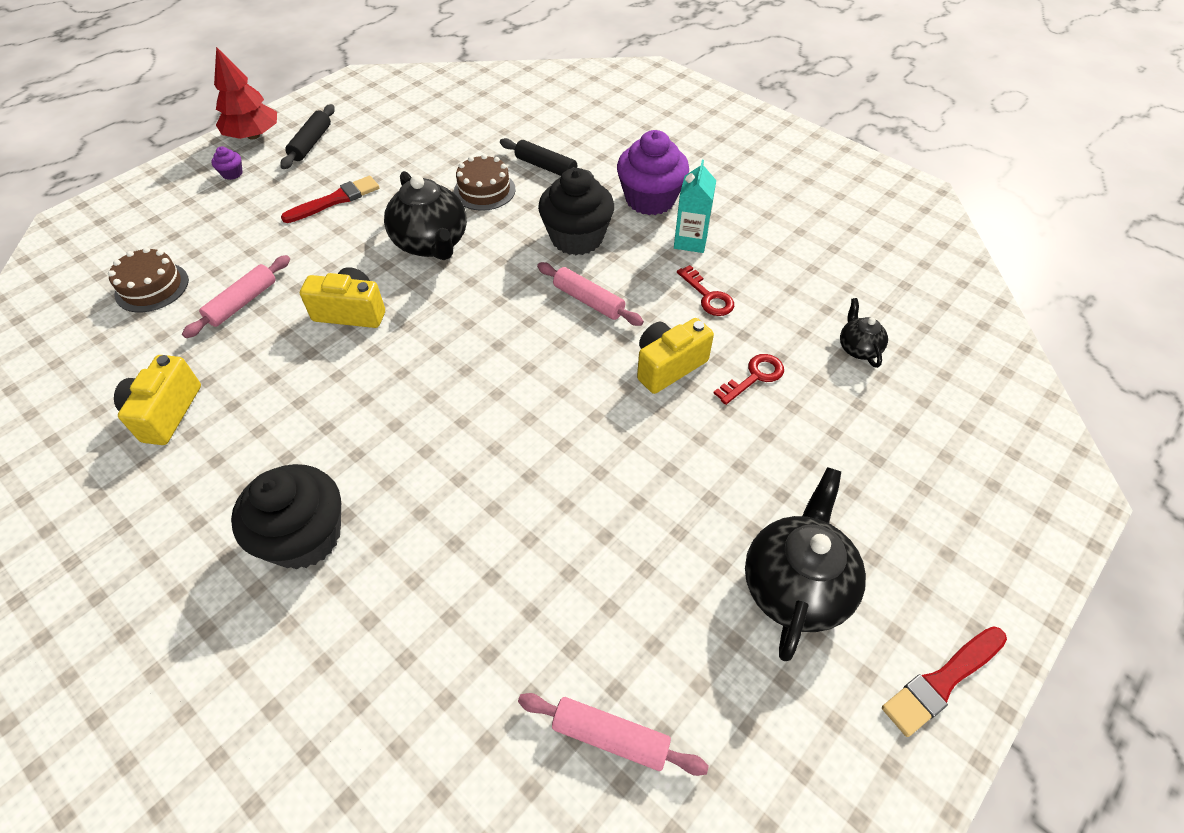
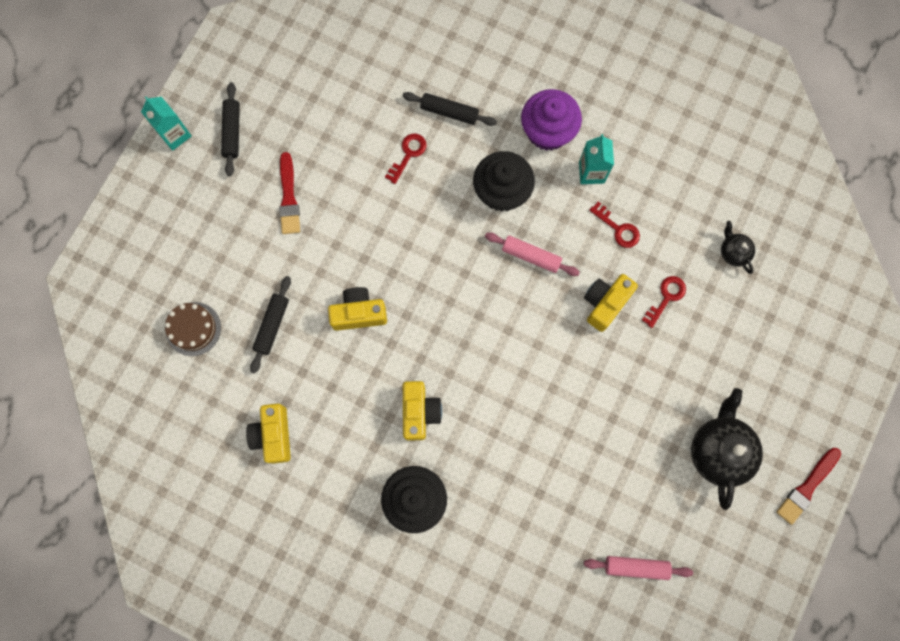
camera: 15 degrees left, 25 degrees up
(232, 173) = (183, 188): purple cupcake -> none
(242, 303) = (272, 326): pink rolling pin -> black rolling pin
(253, 136) = (175, 135): red tree -> turquoise carton
(335, 200) = (289, 197): red brush -> red brush turned 135 degrees clockwise
(369, 431) = (419, 412): none -> yellow camera
(431, 243) = (389, 227): black teapot -> none
(484, 190) = (408, 154): brown cake -> red key

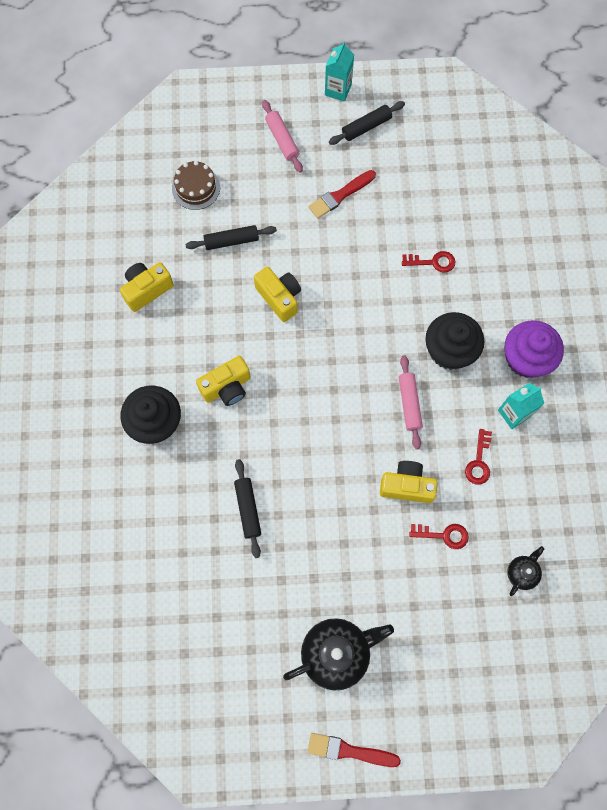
camera: 60 degrees right, 5 degrees down
(449, 112) = (489, 273): black rolling pin -> black rolling pin (248, 509)
(636, 567) = (196, 632): pink rolling pin -> pink rolling pin (282, 140)

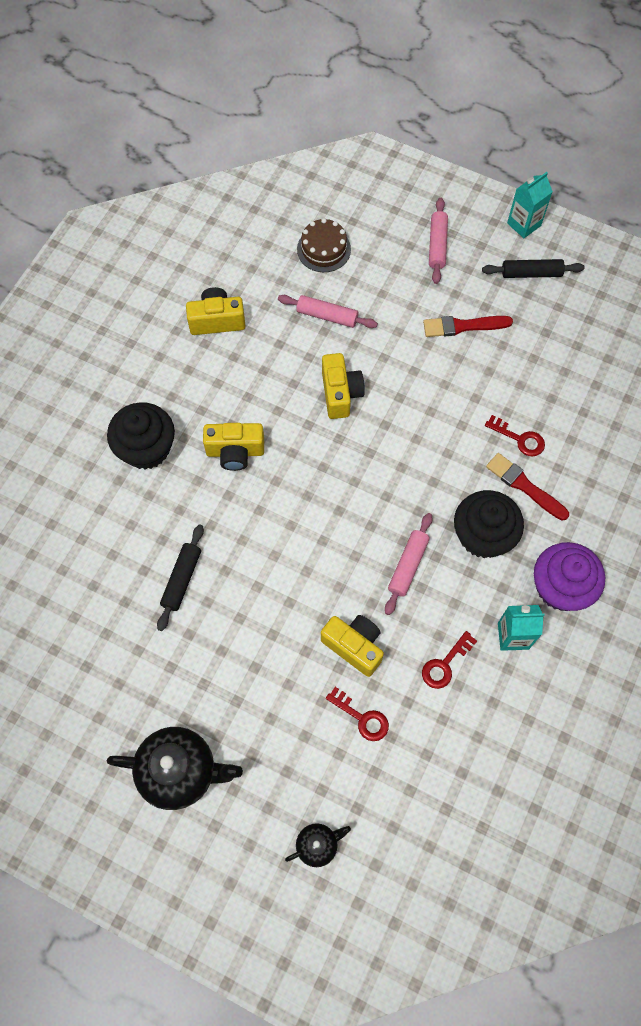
camera: 30 degrees right, 5 degrees down
(231, 241) = (327, 316): black rolling pin -> pink rolling pin
(349, 751) = (130, 877): red brush -> red brush (524, 486)
(522, 573) = (421, 804): black teapot -> black teapot (317, 845)

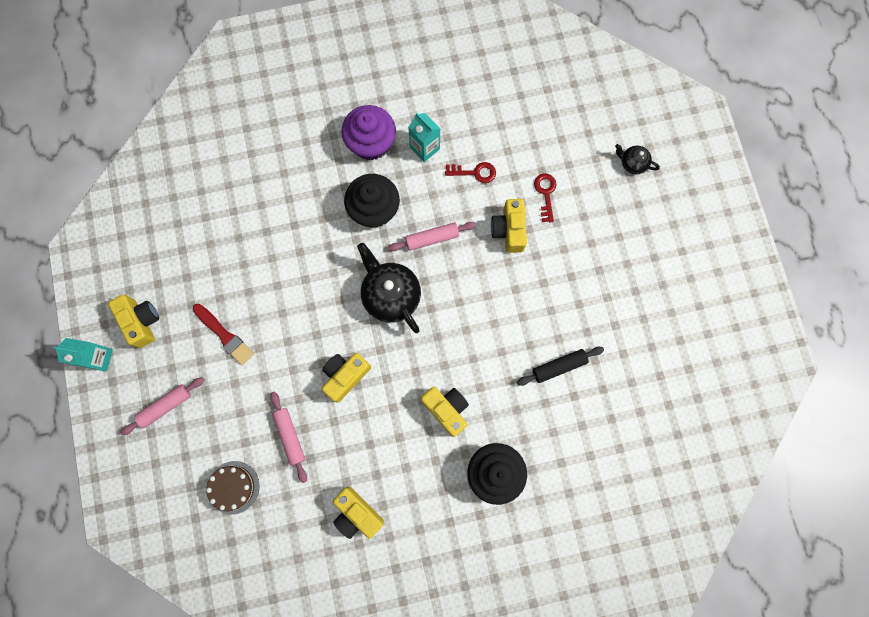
camera: 130 degrees left, 10 degrees up
(179, 771) = (664, 268): black teapot -> black teapot (390, 295)
(519, 438) = (286, 236): red key -> none
(524, 486) = (319, 209): red brush -> none
(531, 273) = (141, 321): black rolling pin -> yellow camera

